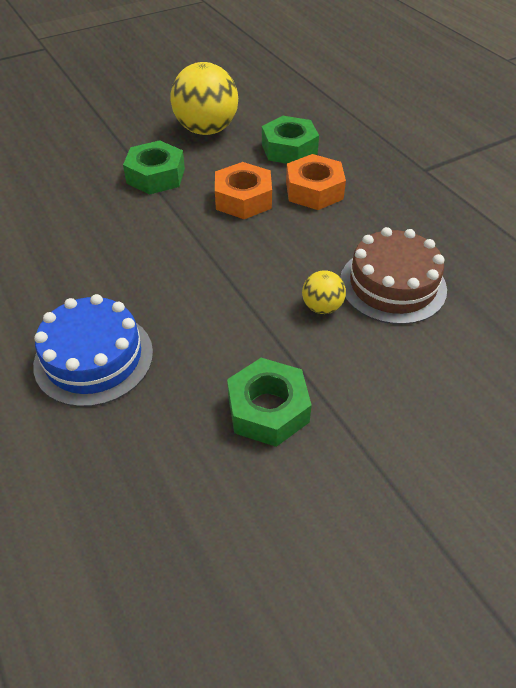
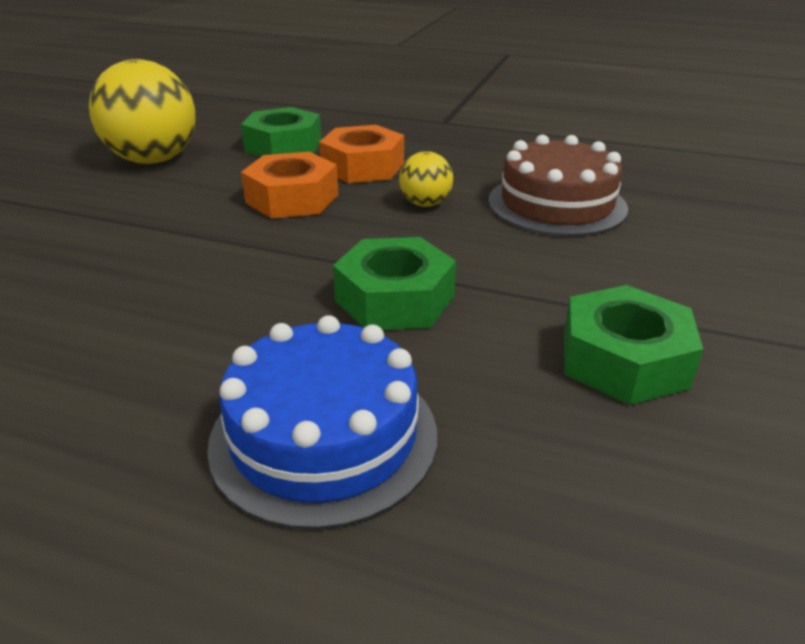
camera: 40 degrees left, 15 degrees down
(156, 176) = (139, 217): green nut -> green nut (395, 299)
(322, 307) = (523, 248): yellow ball -> yellow ball (425, 204)

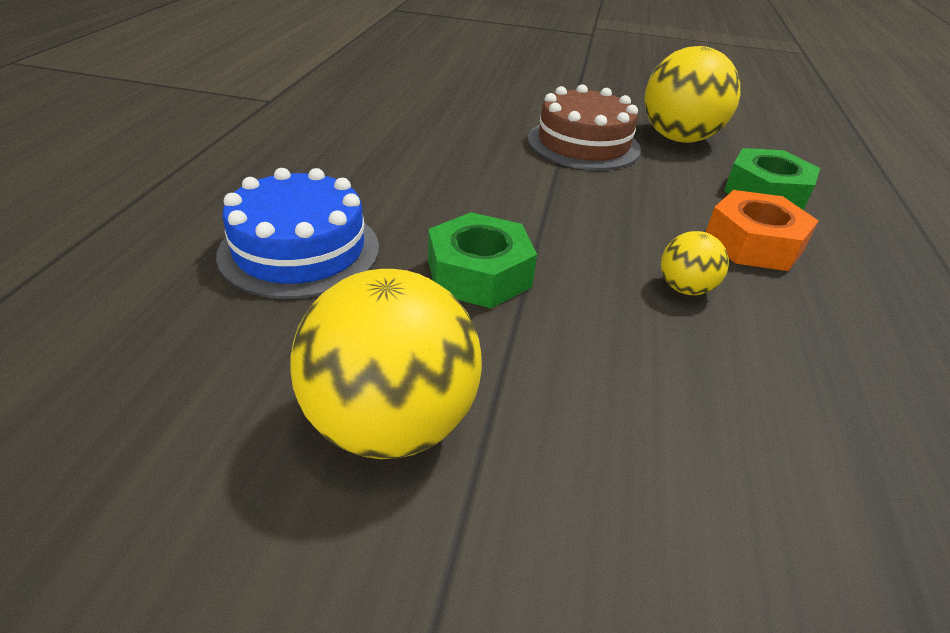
camera: 80 degrees right, 5 degrees up
(292, 198) = (646, 208): orange nut -> none
(557, 204) = (757, 403): brown cake -> brown cake (583, 144)
(624, 360) = (390, 424): green nut -> yellow ball

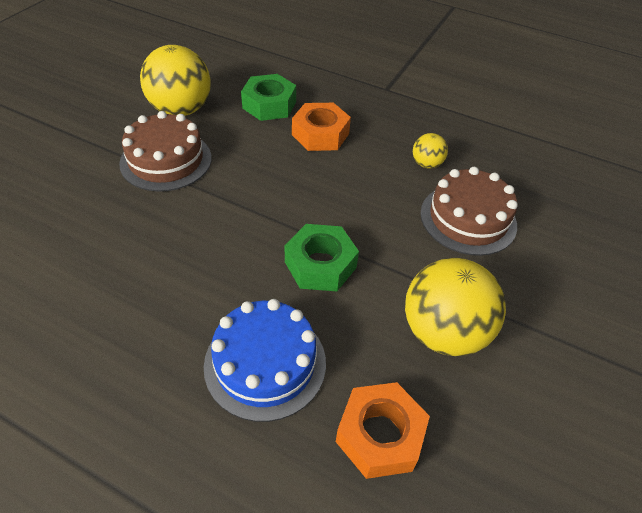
camera: 75 degrees left, 10 degrees up
(188, 360) = (379, 435): none -> orange nut
(685, 288) = (355, 179): yellow ball -> yellow ball (426, 164)
(705, 450) = (468, 219): none -> brown cake

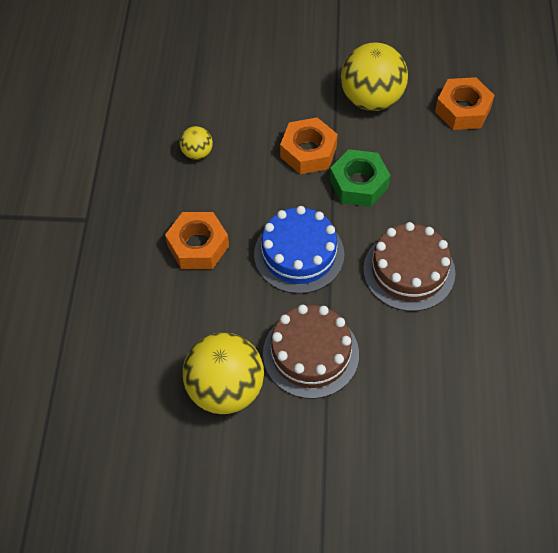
camera: 110 degrees left, 10 degrees up
(265, 363) = (458, 181): blue cake -> blue cake (299, 254)
(269, 105) = (172, 311): green nut -> none
(387, 241) = (308, 152): none -> orange nut
(468, 219) = (252, 110): brown cake -> brown cake (409, 271)

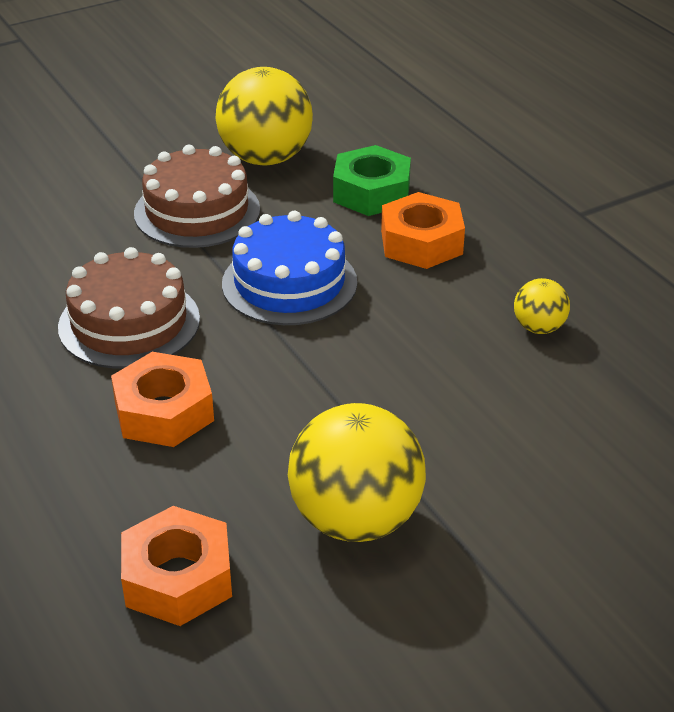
camera: 145 degrees right, 20 degrees down
(308, 152) = (386, 396): orange nut -> orange nut (164, 412)
(358, 184) = (275, 388): green nut -> green nut (371, 192)

